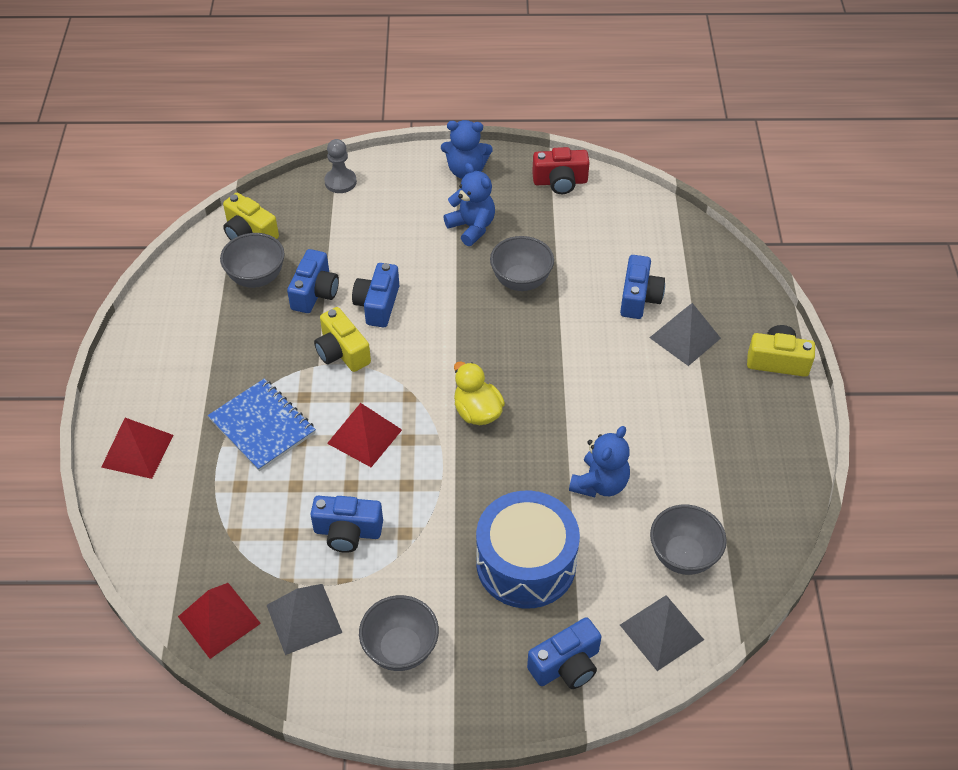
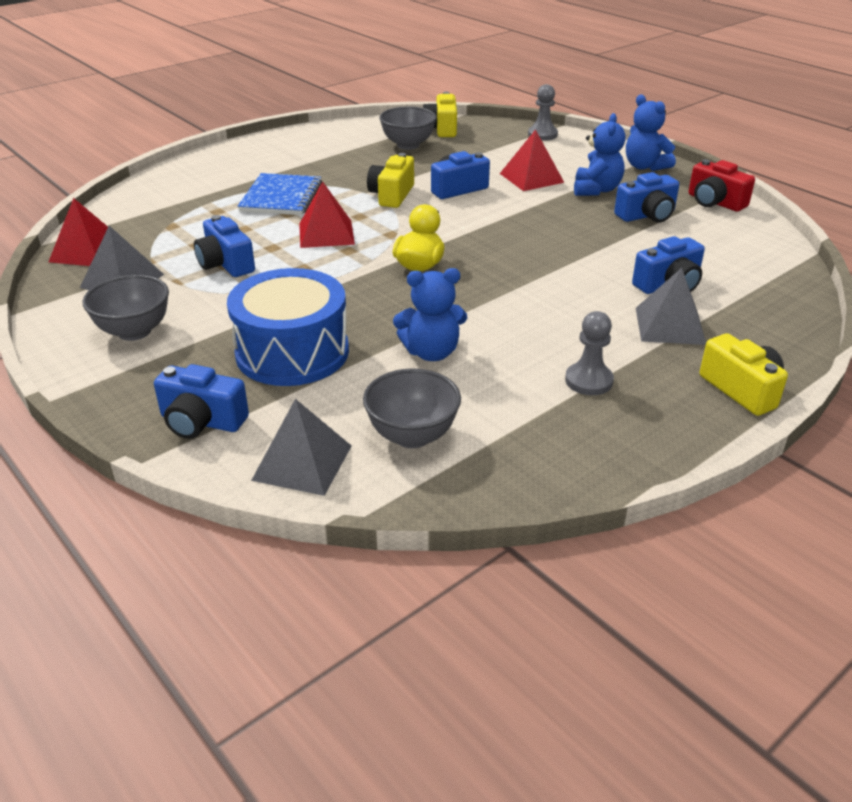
camera: 50 degrees right, 15 degrees down
(137, 451) = (203, 170): red pyramid -> red pyramid (531, 178)
(315, 293) = (429, 166): blue camera -> blue camera (647, 215)
(521, 281) = (583, 228): grey bowl -> none
(705, 425) = (588, 381): none -> grey pawn

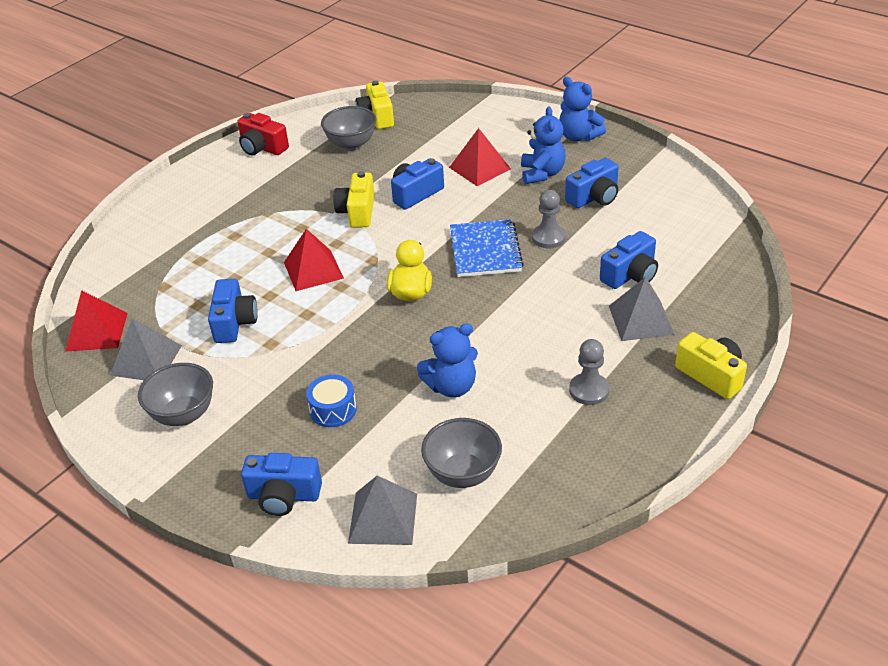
camera: 10 degrees left, 5 degrees up
(226, 264) = (234, 323): blue camera -> blue camera turned 135 degrees counterclockwise
(281, 197) = (254, 232): blue notebook -> blue notebook (485, 250)
(292, 352) = (333, 409): blue drum -> blue drum, size x0.48
(542, 135) = (474, 110): grey pawn -> grey pawn (548, 238)
(715, 202) = (649, 171): red camera -> red camera (262, 148)

